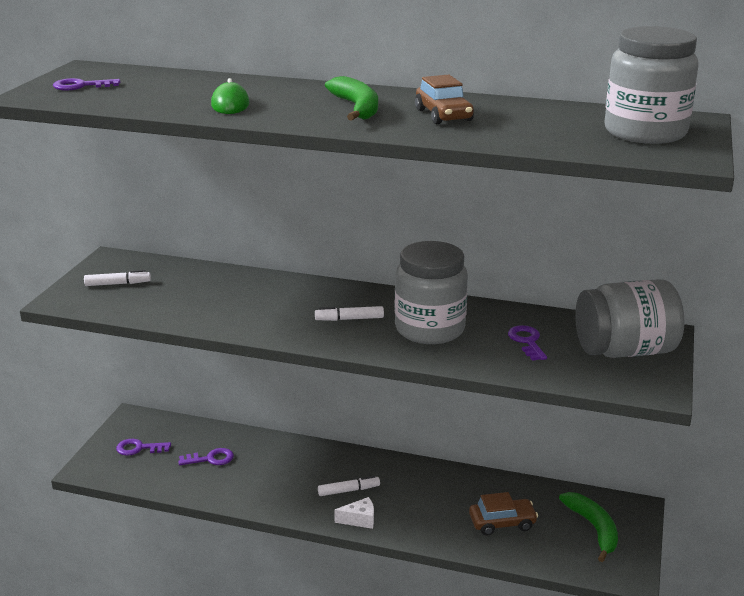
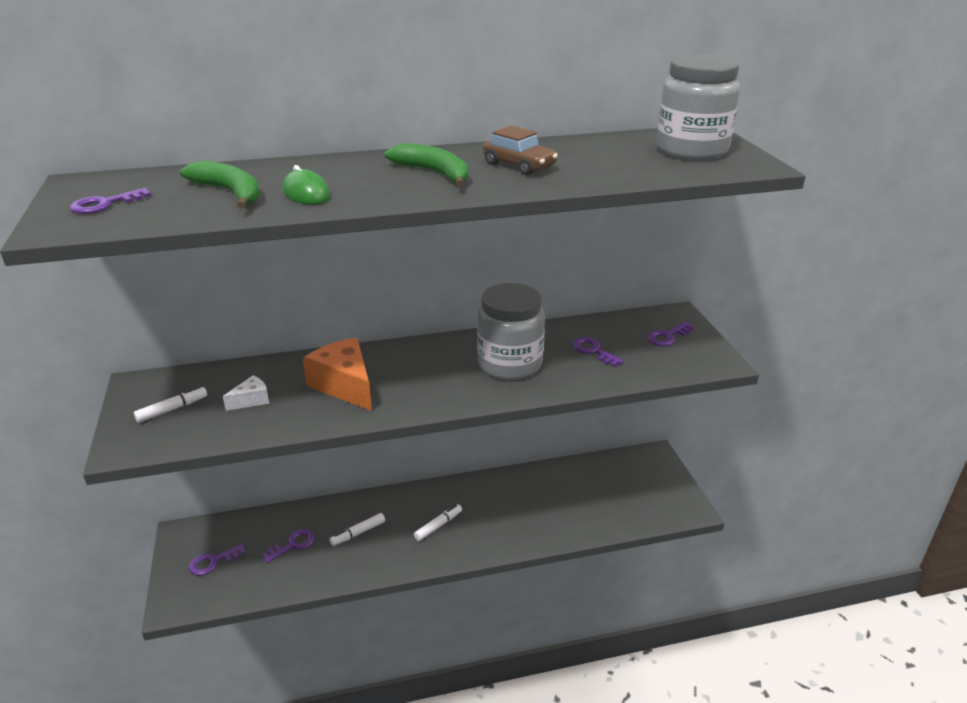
camera: 30 degrees left, 5 degrees up
(264, 304) = (344, 385): none -> orange cheese
(349, 319) = (434, 376): white marker -> white marker (358, 533)
(359, 520) = (467, 548): white cheese -> white cheese (251, 400)
(502, 523) = (576, 505): brown car -> none
(593, 529) = (641, 483): green banana -> green banana (230, 192)
(624, 351) = (667, 336): grey jar -> purple key

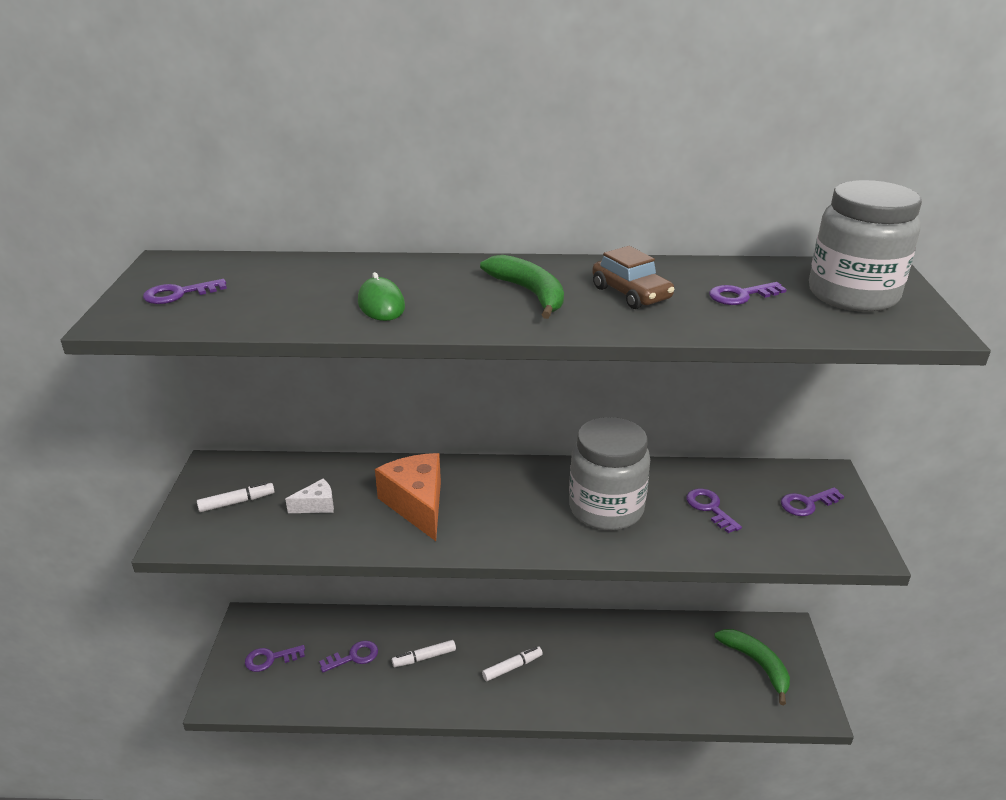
camera: 15 degrees right, 0 degrees up
(230, 192) = (305, 294): green banana -> green banana (757, 664)
(607, 158) = (741, 295): none -> purple key

